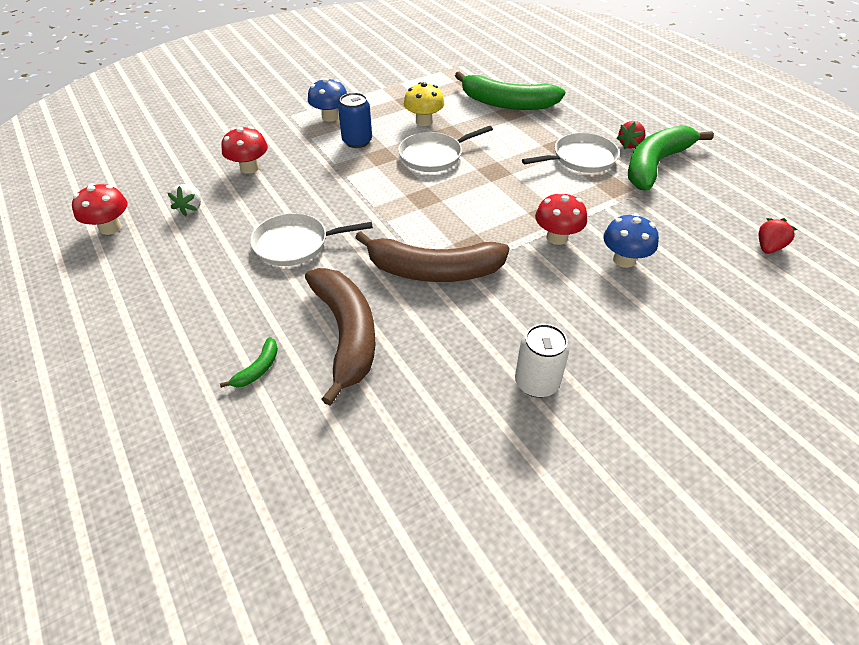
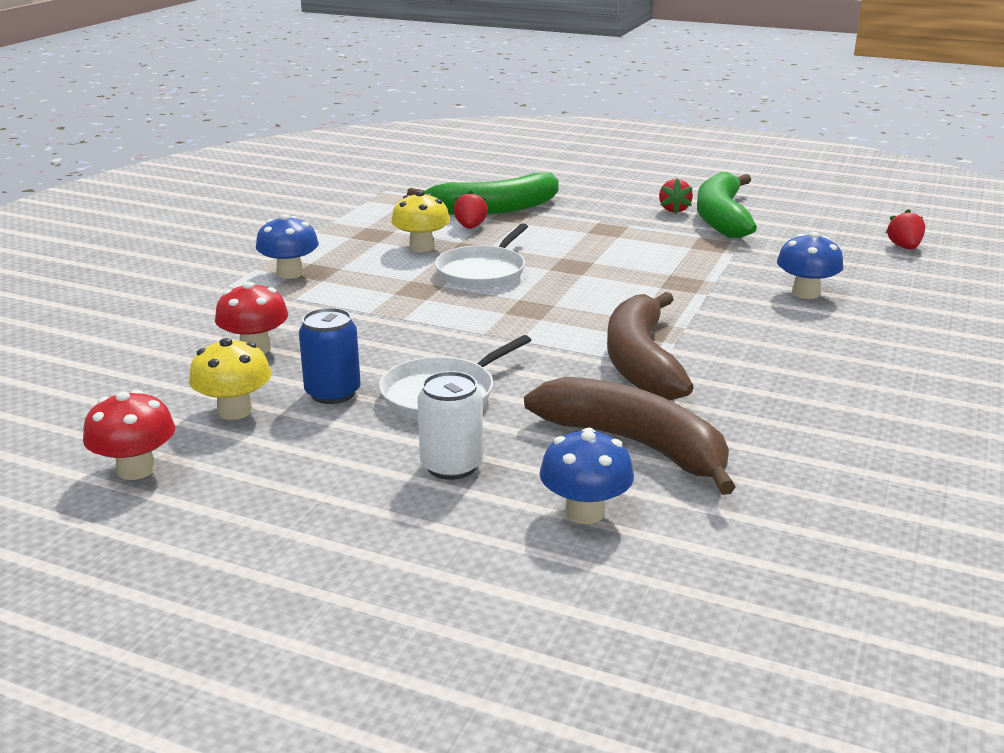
camera: 35 degrees left, 20 degrees down
(190, 208) = (235, 411): white strawberry -> yellow mushroom
(258, 369) = (585, 512): green banana -> blue mushroom
(357, 141) = (365, 285): blue can -> blue can (333, 393)
(433, 271) = (641, 362): brown banana -> brown banana turned 120 degrees clockwise
(473, 114) = (470, 227): none -> red strawberry
(536, 383) = (876, 405): white can -> white can (451, 466)
(557, 237) = (720, 297): red mushroom -> none
(581, 159) = (644, 232): white pan -> none

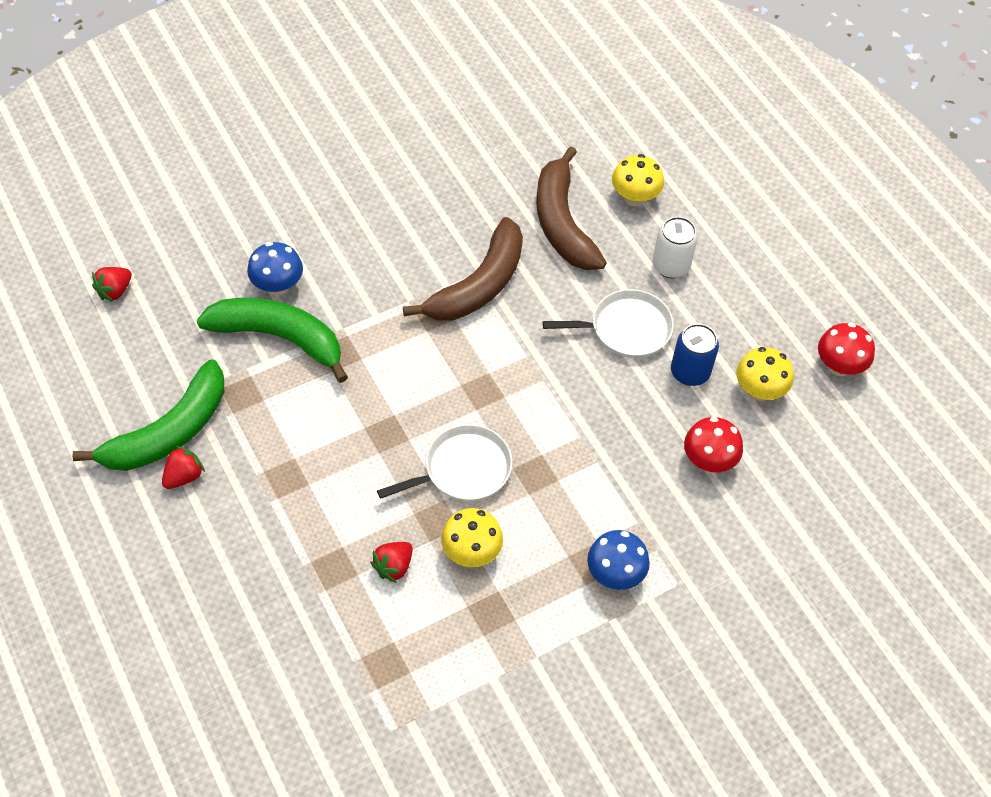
camera: 145 degrees left, 30 degrees up
(494, 209) = (334, 595): green banana -> green banana (279, 338)
(585, 512) = (634, 197): blue mushroom -> yellow mushroom

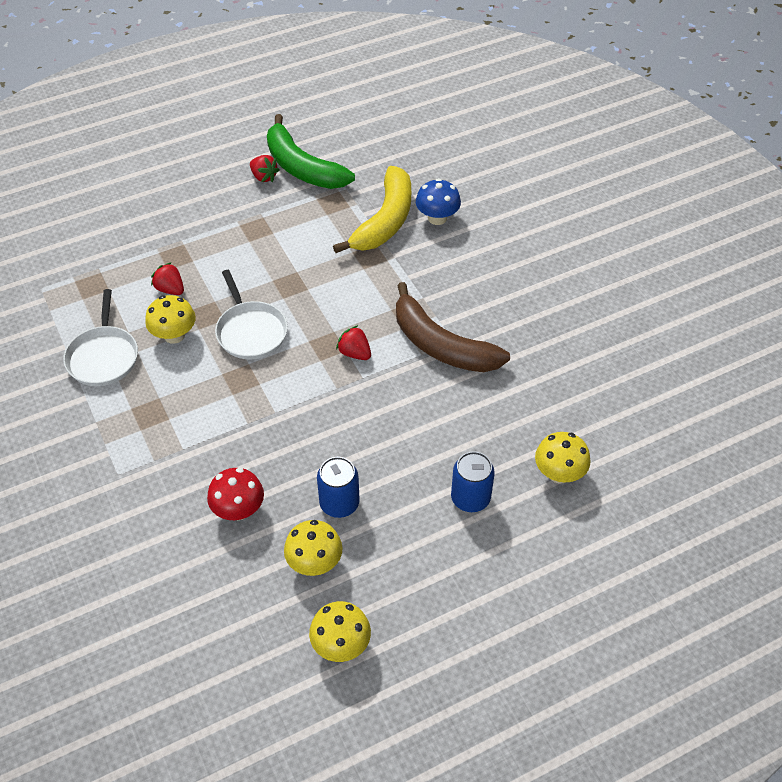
camera: 95 degrees right, 5 degrees down
(115, 291) = (429, 133): red strawberry -> red strawberry (354, 353)
(279, 338) = (385, 221): green banana -> yellow banana
(562, 223) = (520, 410): brown banana -> none
(615, 574) = (136, 429): blue mushroom -> none
(626, 329) = (392, 454): white pan -> white pan (103, 356)
(670, 266) = (470, 498): white can -> blue can
(839, 366) = (341, 645): red mushroom -> yellow mushroom

